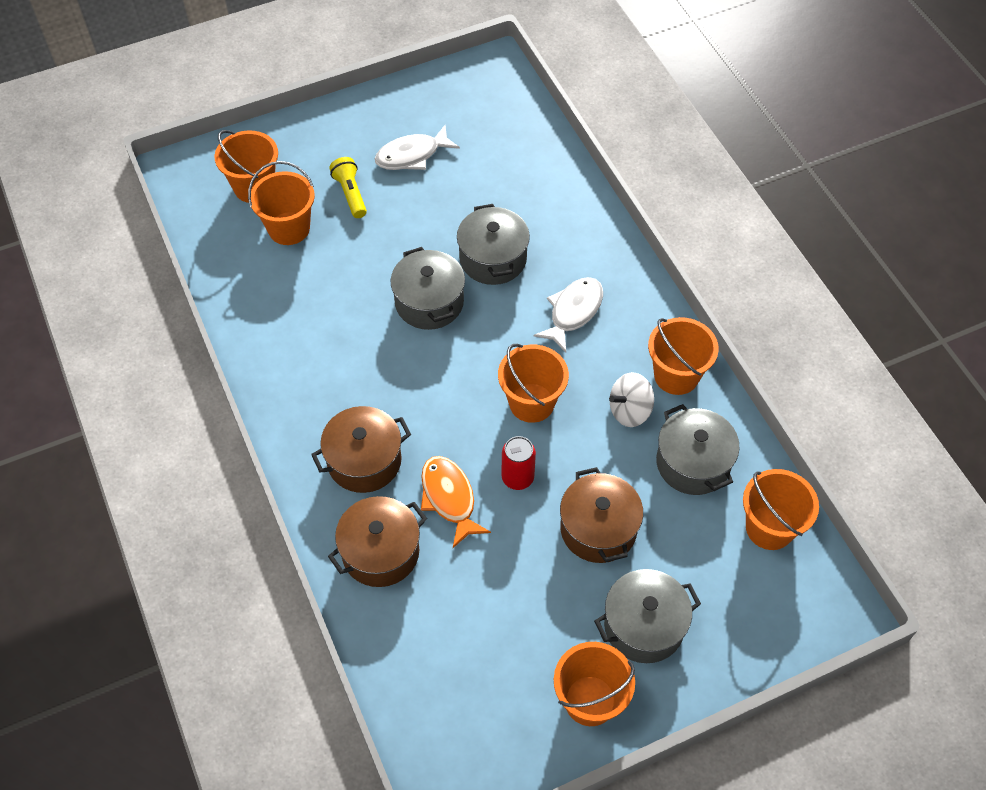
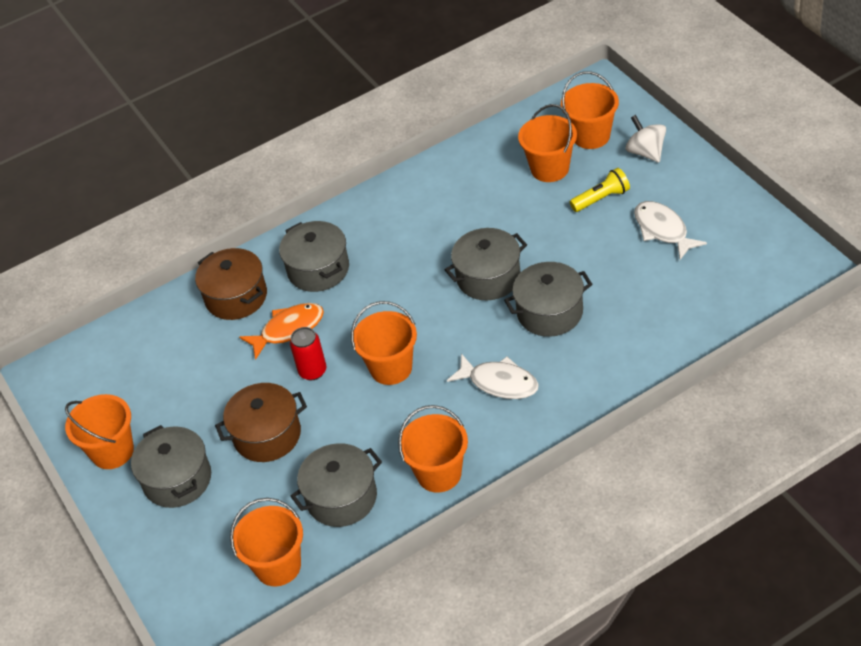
camera: 90 degrees right, 10 degrees down
(364, 461) = (318, 269): brown pot -> grey pot
(630, 411) = (393, 442): white spinning top -> white spinning top (646, 152)

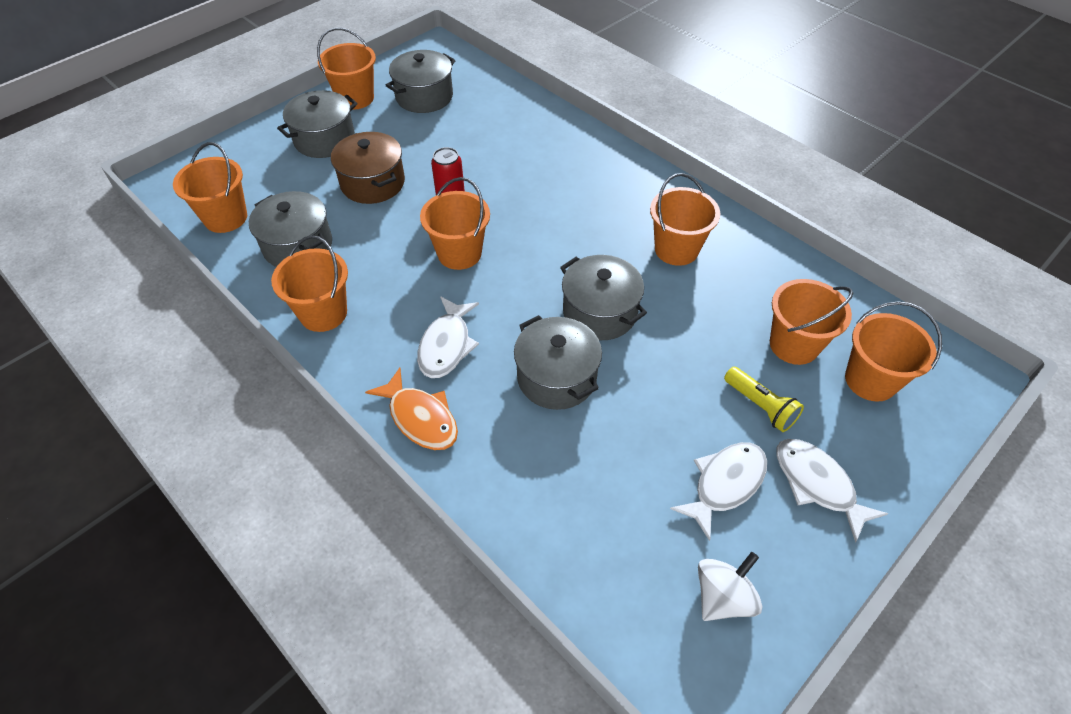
camera: 70 degrees right, 5 degrees up
(236, 297) = (536, 132): brown pot -> none
(288, 329) = (501, 172): orange fish -> orange fish (420, 418)
(318, 269) = (582, 178): grey pot -> grey pot (424, 96)
(431, 218) = (676, 249): none -> orange bucket
(646, 152) = (866, 447): white spinning top -> white spinning top (723, 597)
(670, 183) = (817, 484): none -> white fish

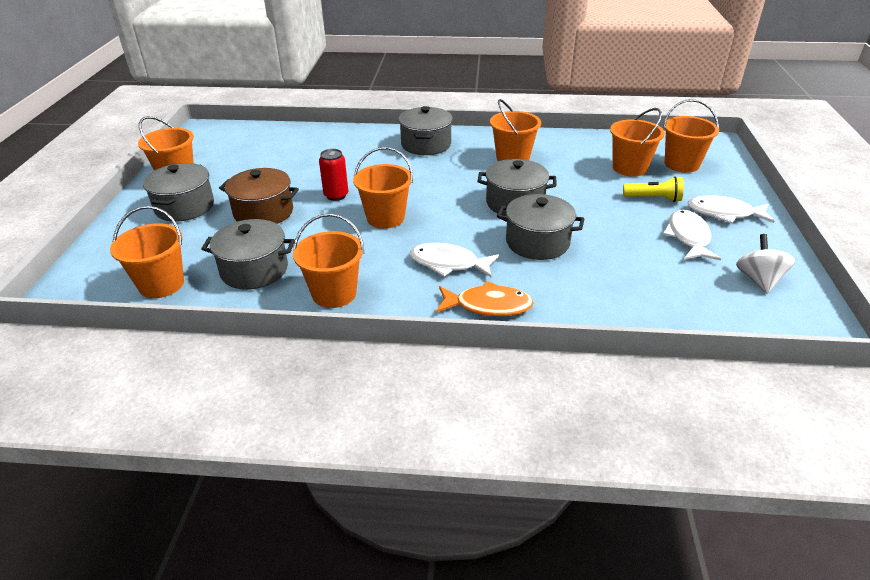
camera: 40 degrees left, 15 degrees down
(424, 96) = (234, 156): grey pot -> grey pot (426, 144)
(446, 345) = (448, 264): white fish -> white fish turned 135 degrees clockwise

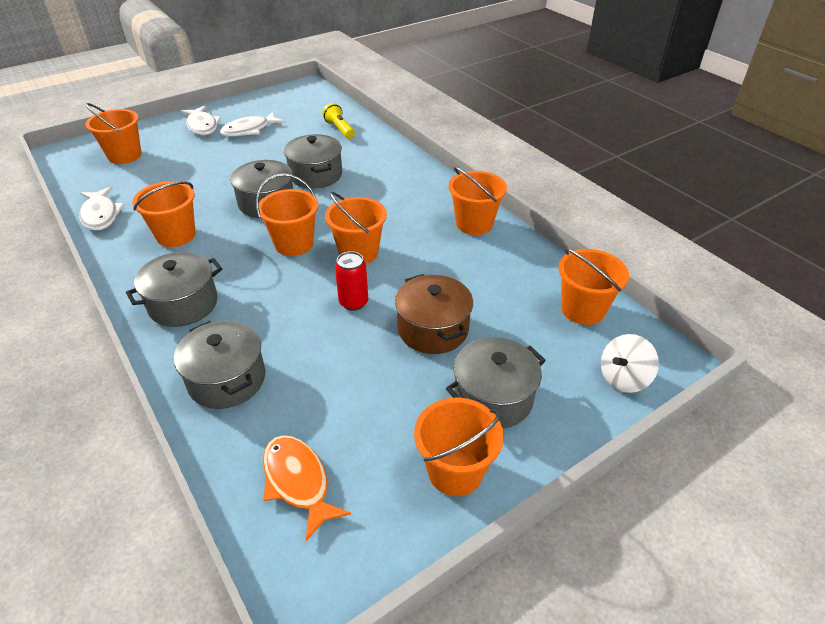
camera: 130 degrees left, 5 degrees up
(254, 270) = (503, 275): grey pot -> grey pot (227, 379)
(448, 264) = (384, 197): white fish -> white fish (101, 215)
(488, 306) = (407, 167): orange fish -> orange fish (298, 482)
(629, 168) = (151, 174): orange bucket -> orange bucket (294, 244)
(653, 198) = (202, 152): yellow flashlight -> yellow flashlight (340, 129)
(758, 280) = (279, 104): white spinning top -> white spinning top (623, 378)

